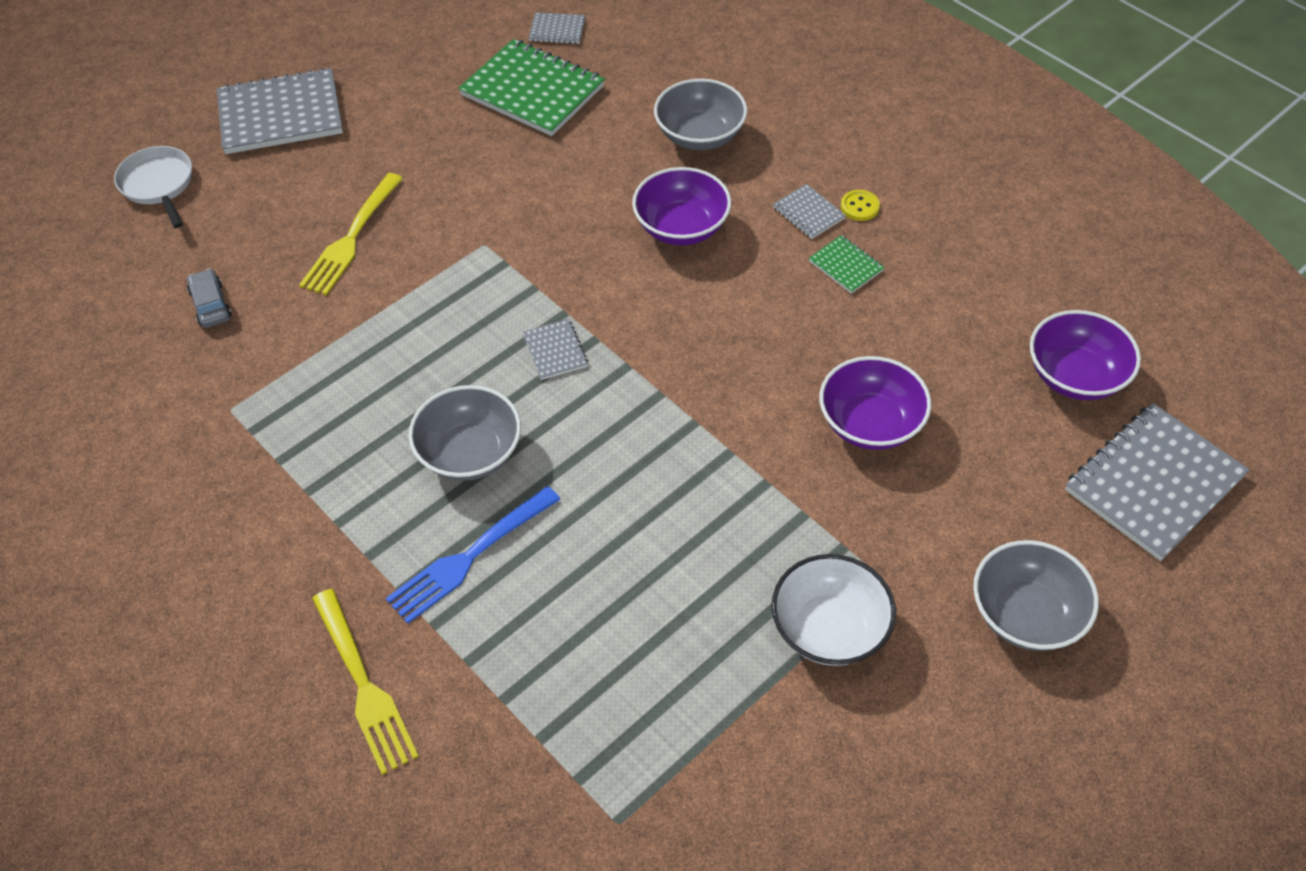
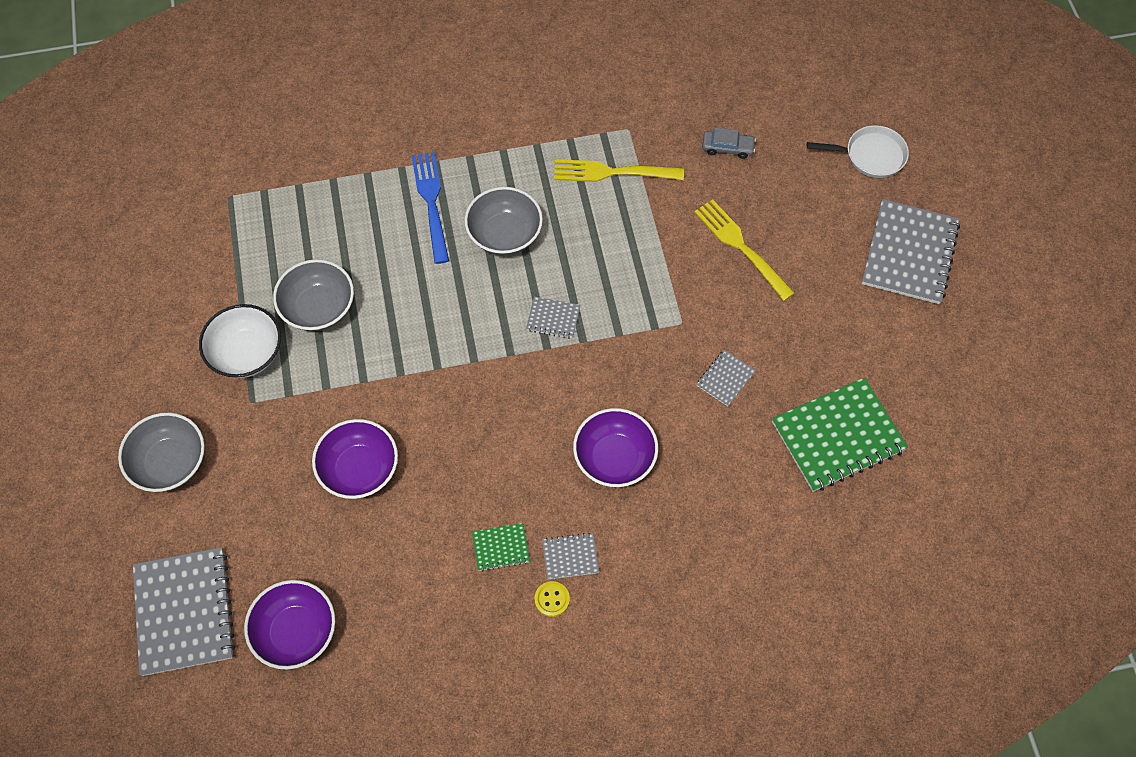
camera: 120 degrees right, 10 degrees up
(363, 684) = (391, 123): yellow fork -> yellow fork (613, 172)
(557, 30) = (911, 495): grey notebook -> grey notebook (725, 379)
(700, 136) = (707, 530): grey bowl -> grey bowl (318, 308)

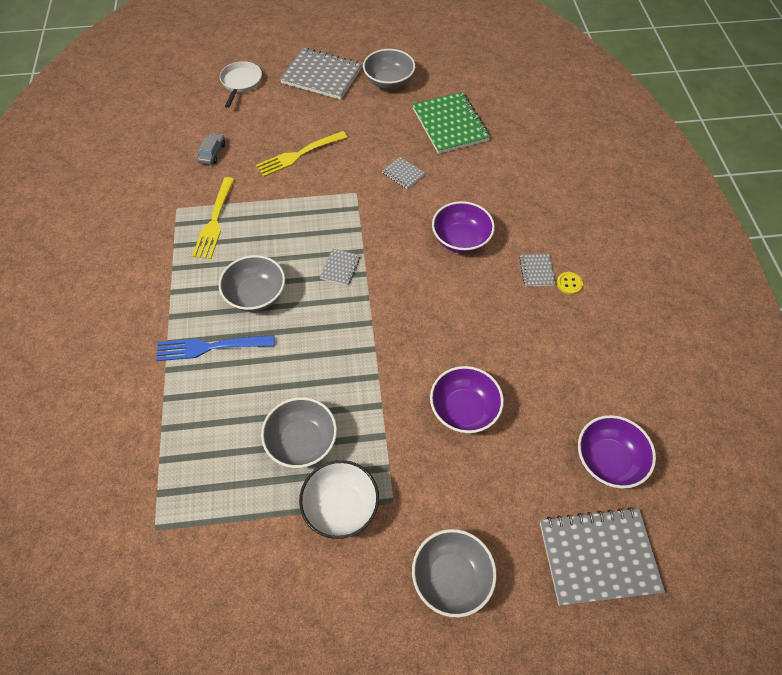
camera: 85 degrees left, 5 degrees down
(501, 547) = (530, 313): green notebook -> none
(916, 345) = (389, 82): none -> grey bowl

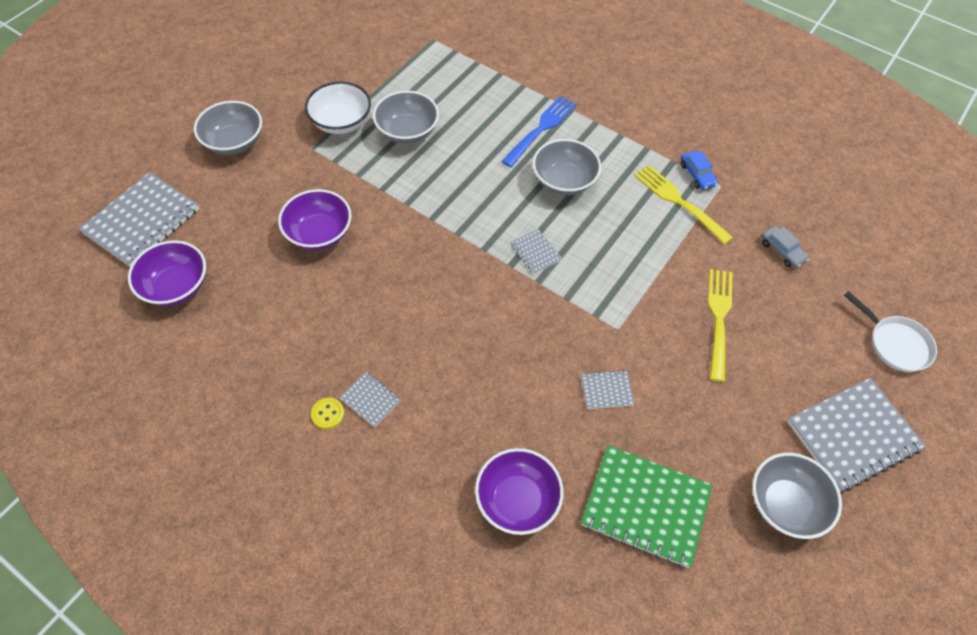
camera: 130 degrees right, 0 degrees up
(176, 225) = (697, 174): none -> blue car
(461, 239) = (471, 369): purple bowl -> purple bowl (517, 500)

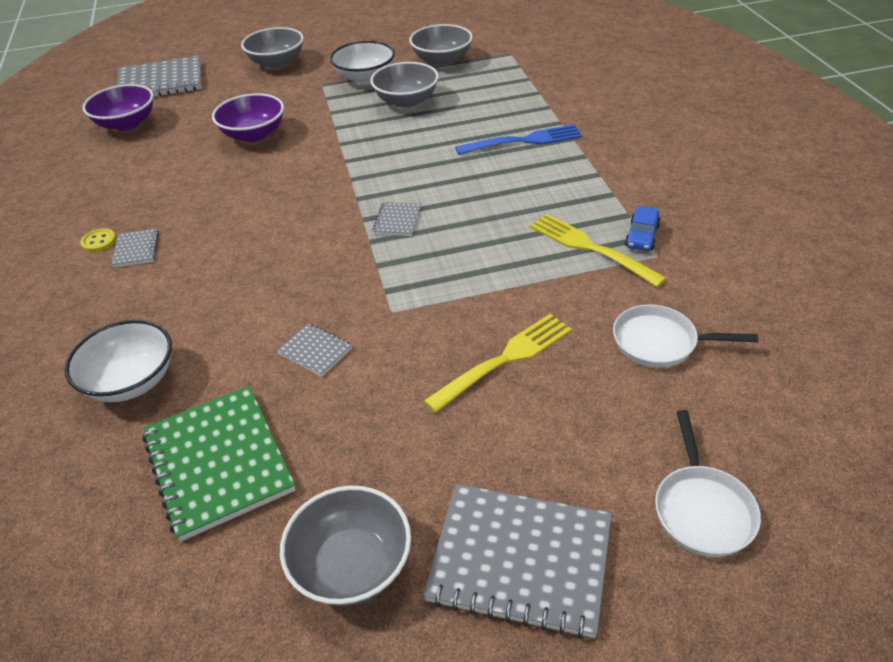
camera: 45 degrees right, 15 degrees down
(517, 500) = (131, 381): purple bowl -> white bowl
(564, 181) = (494, 184): grey bowl -> grey bowl (442, 60)
(680, 202) = (591, 248): yellow fork -> yellow fork turned 45 degrees counterclockwise
(782, 251) = (660, 342): grey car -> white pan

